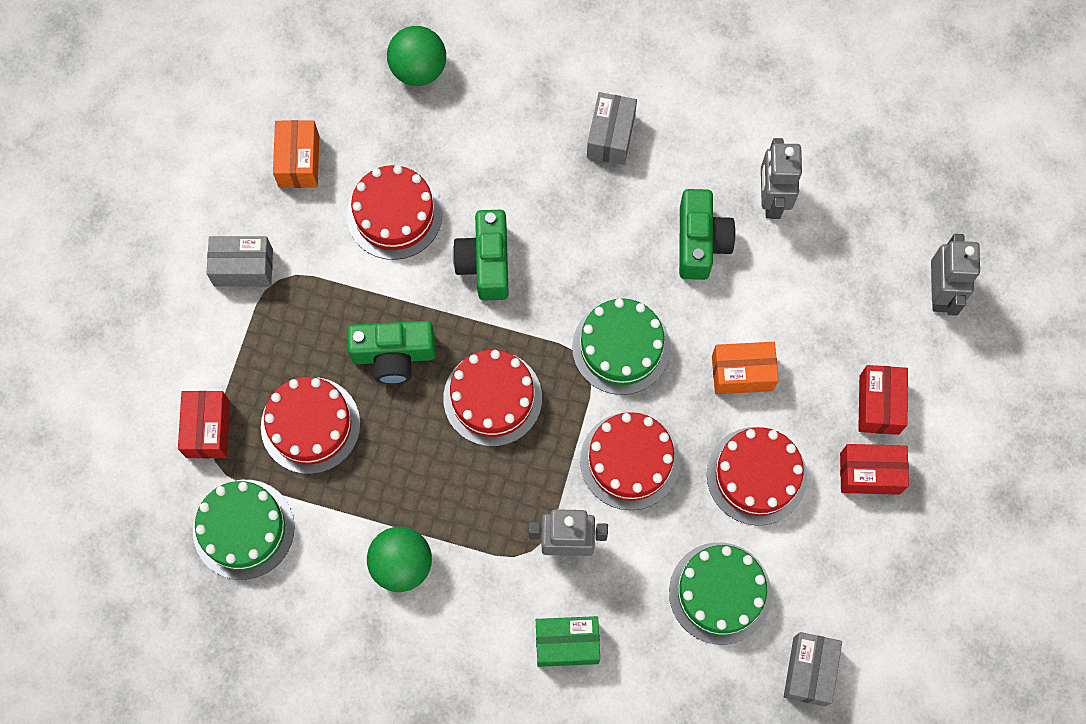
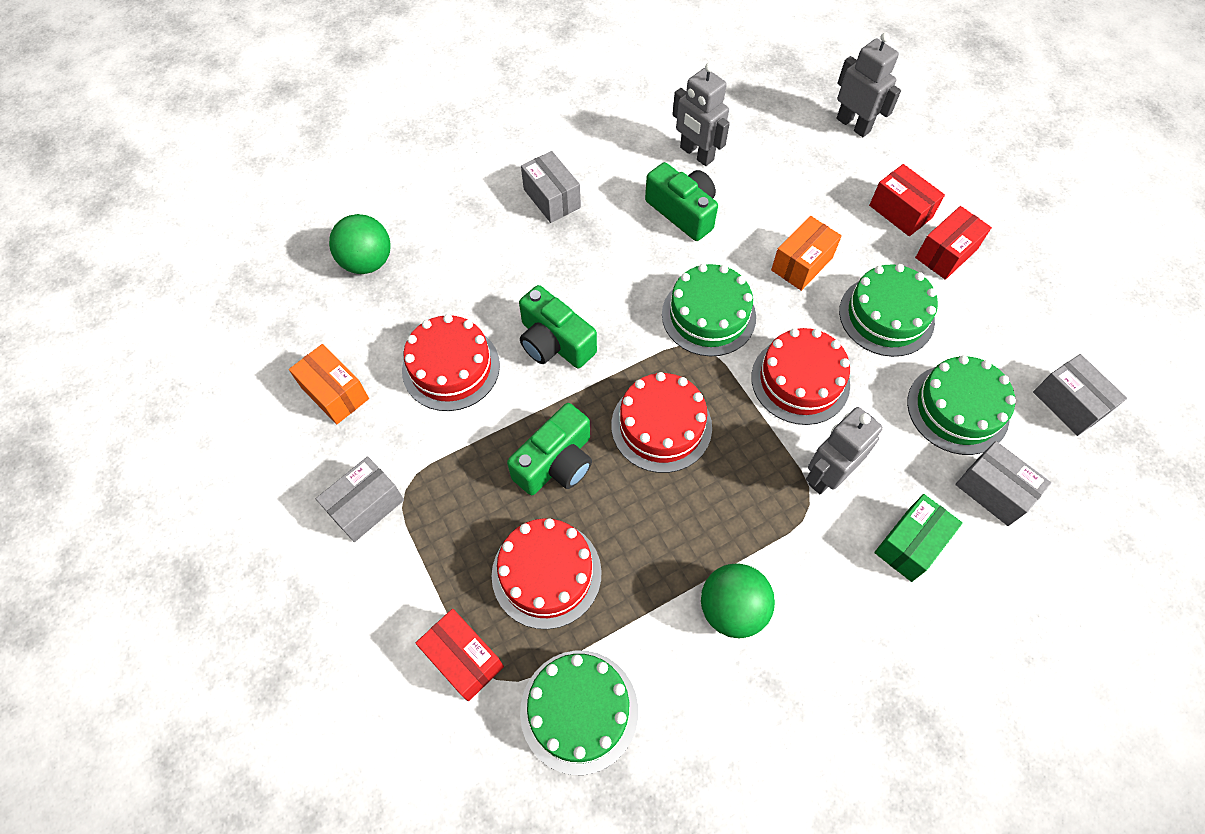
camera: 45 degrees left, 10 degrees down
(670, 669) = (993, 491): none -> grey box
(756, 476) = (886, 316): red cake -> green cake

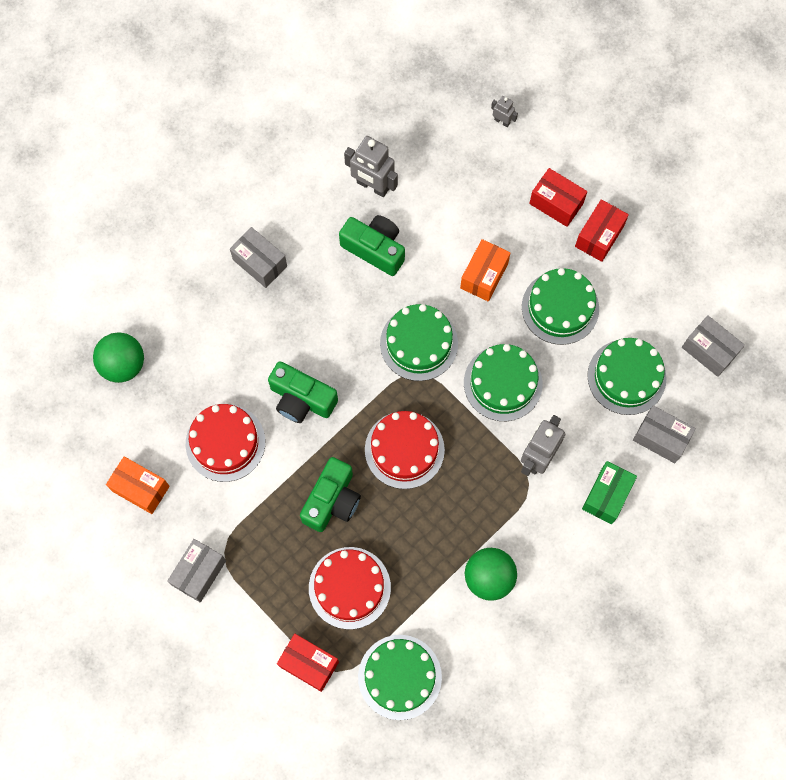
camera: 15 degrees left, 10 degrees up
(800, 380) = (503, 383): red cake -> green cake
(853, 125) = (502, 121): grey robot -> grey robot, size x0.50

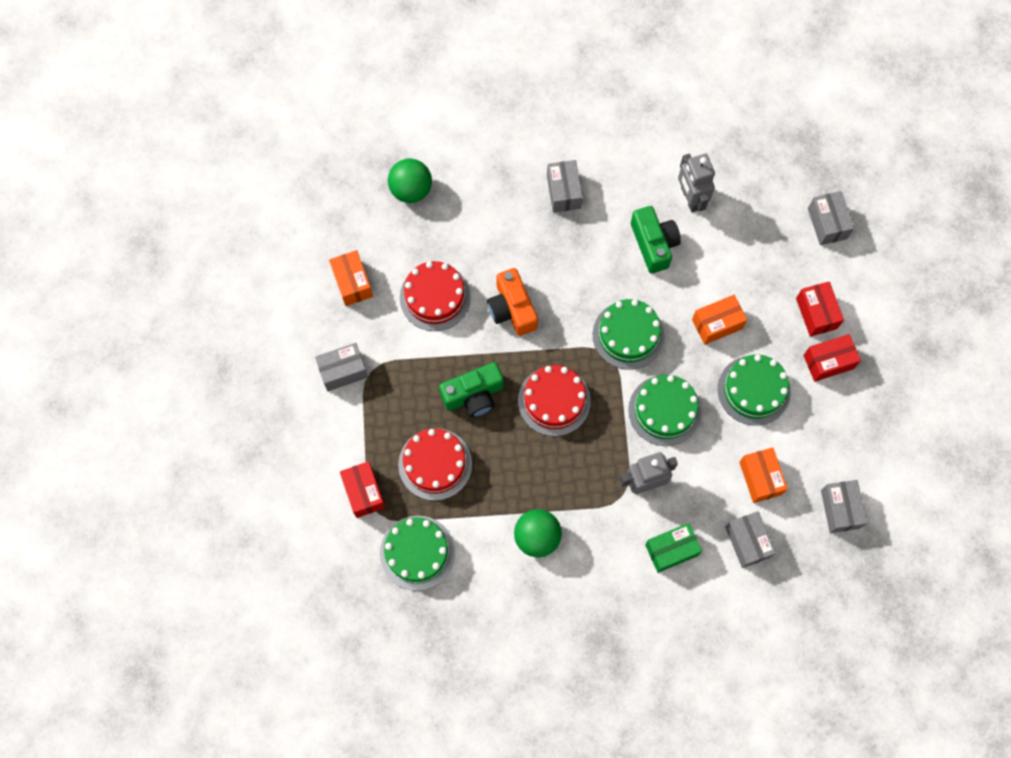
camera: 40 degrees right, 0 degrees up
(301, 399) = (512, 309): green camera -> orange camera
(502, 121) = (827, 223): grey robot -> grey box
(626, 377) = (760, 478): green cake -> orange box

